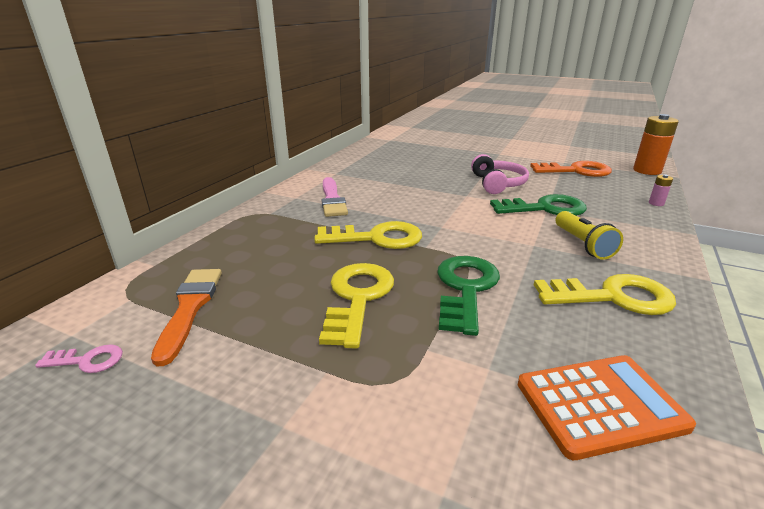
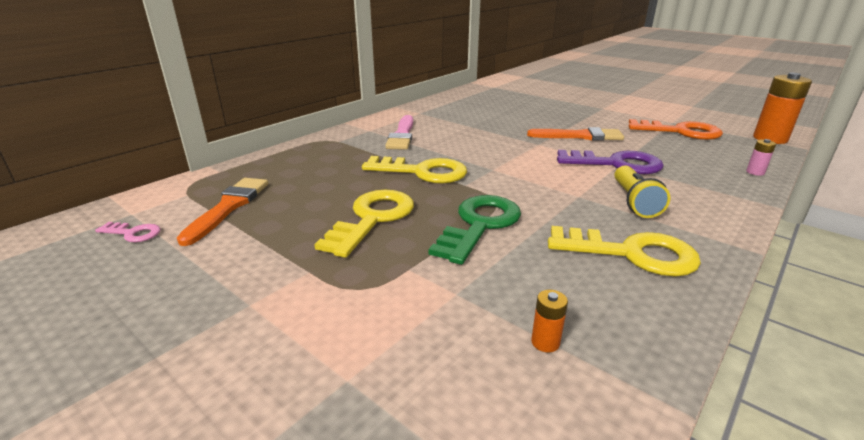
camera: 15 degrees right, 0 degrees up
(497, 183) = (580, 136): pink headphones -> orange brush
(545, 208) = (616, 164): green key -> purple key
(600, 405) = (545, 342): orange calculator -> orange battery

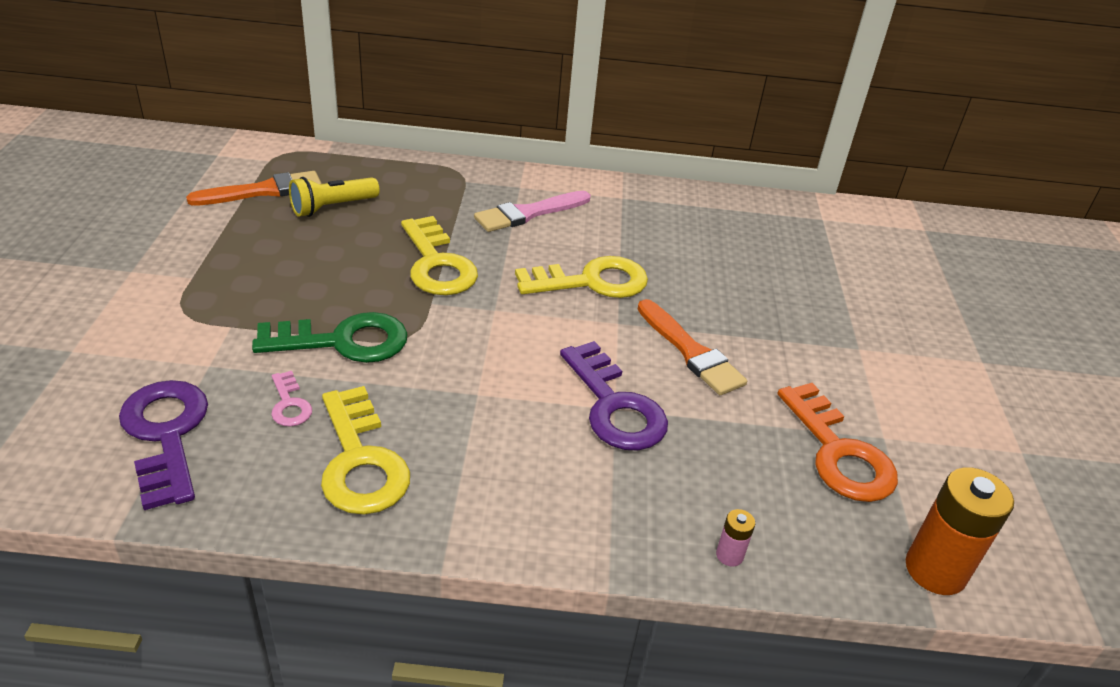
camera: 50 degrees right, 10 degrees up
(133, 233) = (189, 172): pink key -> pink key (289, 404)
(372, 219) = (304, 273): yellow key -> yellow key (592, 281)
(545, 342) = (166, 434): orange battery -> purple key
(634, 202) = (500, 442): yellow flashlight -> yellow flashlight (332, 207)

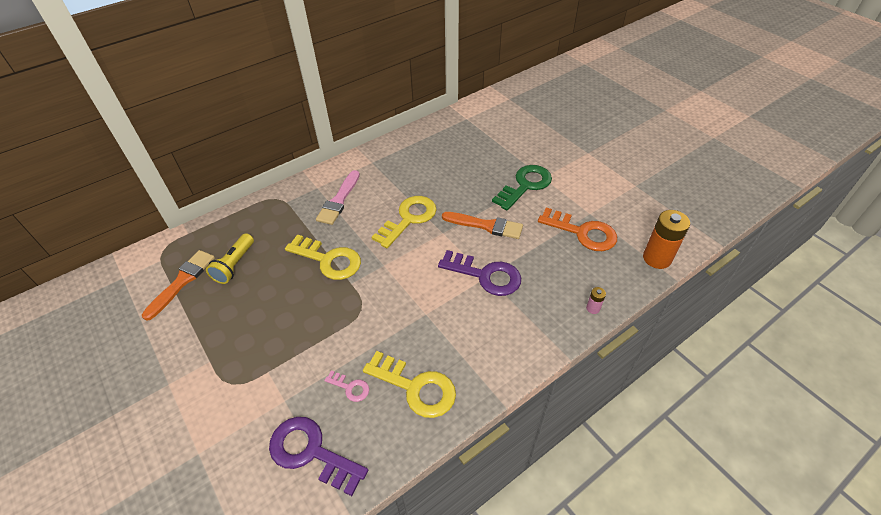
camera: 35 degrees left, 10 degrees up
(343, 341) = (334, 335): green key -> green key (525, 185)

